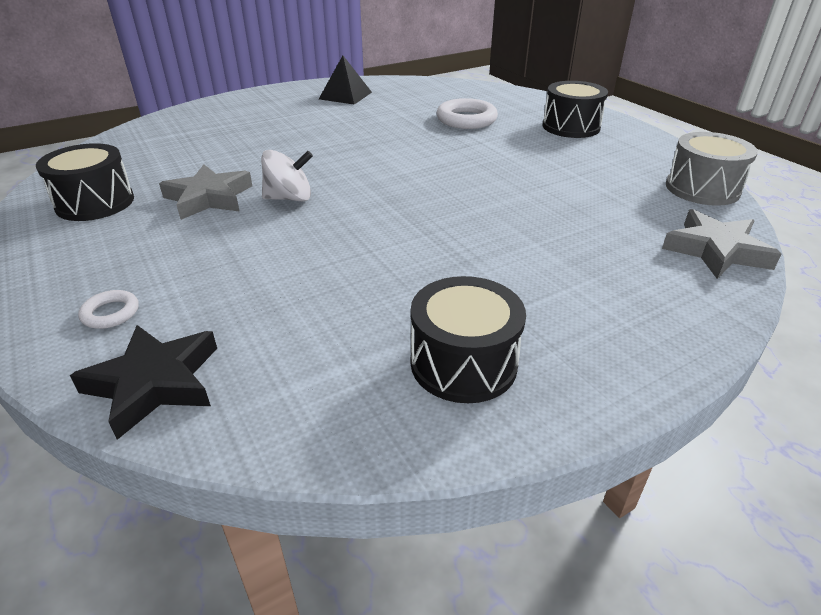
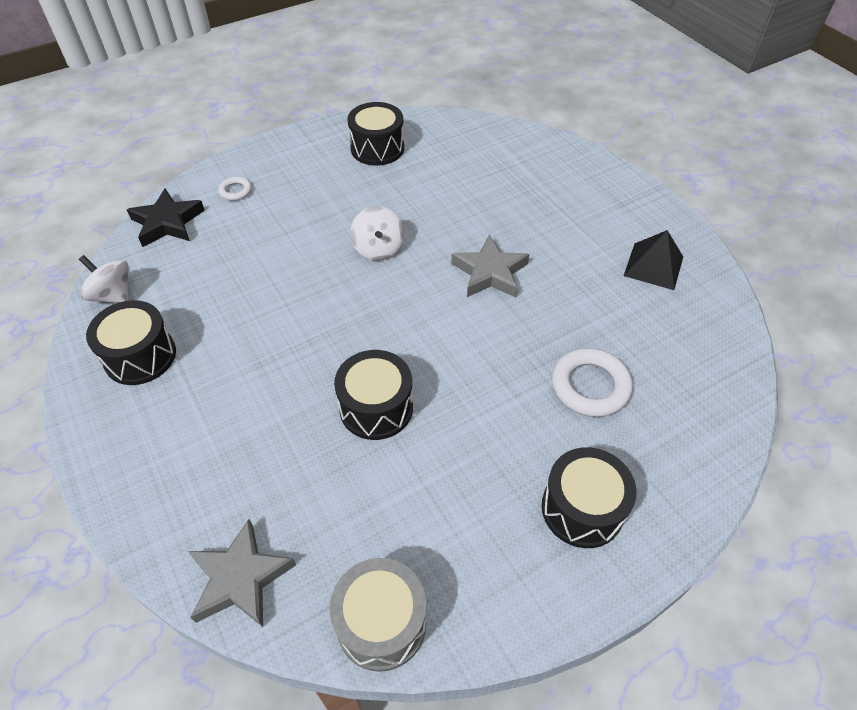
camera: 90 degrees right, 15 degrees up
(209, 198) = (381, 203): grey star -> grey star (490, 272)
(330, 423) = (113, 295): none -> white spinning top
(507, 195) = (376, 407): none -> black drum

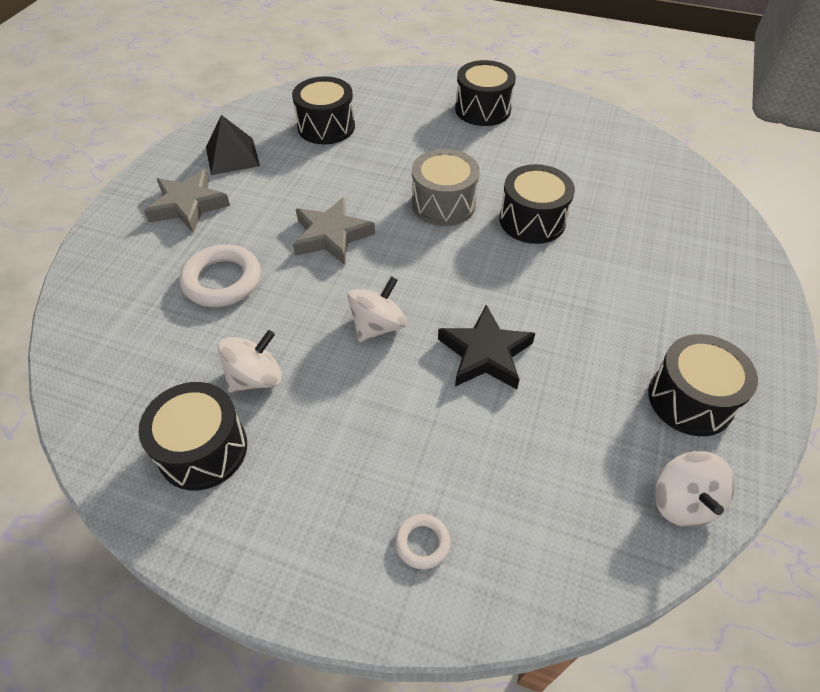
camera: 130 degrees left, 0 degrees up
(167, 223) = (548, 567): black star -> black star (485, 353)
(240, 578) = (705, 204): grey star -> grey star (188, 205)
(381, 623) = (638, 142): grey drum -> grey drum (443, 204)
(401, 182) = (255, 378): none -> white spinning top
(590, 386) = (391, 139): white ring -> white ring (222, 280)
(654, 349) = (326, 127): none -> black drum

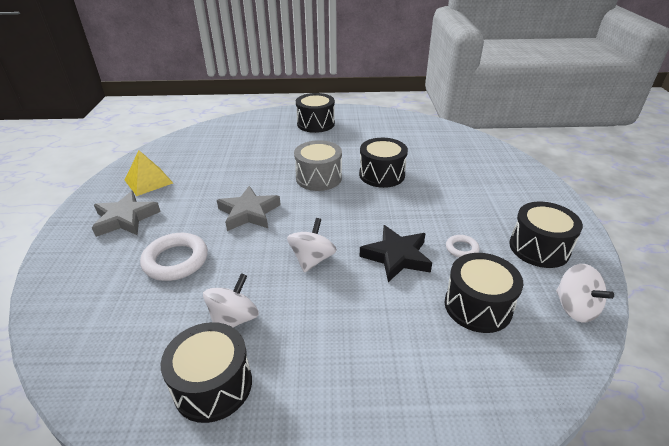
camera: 20 degrees left, 15 degrees down
(232, 156) = (148, 181): black pyramid -> yellow pyramid
(326, 127) = (213, 151): black drum -> black drum (477, 306)
(422, 543) = (425, 394): white ring -> white ring (461, 249)

